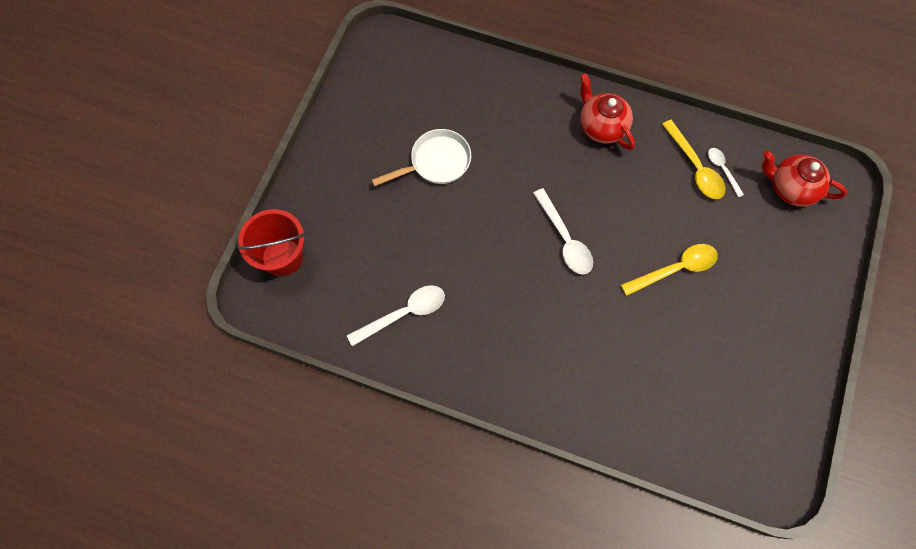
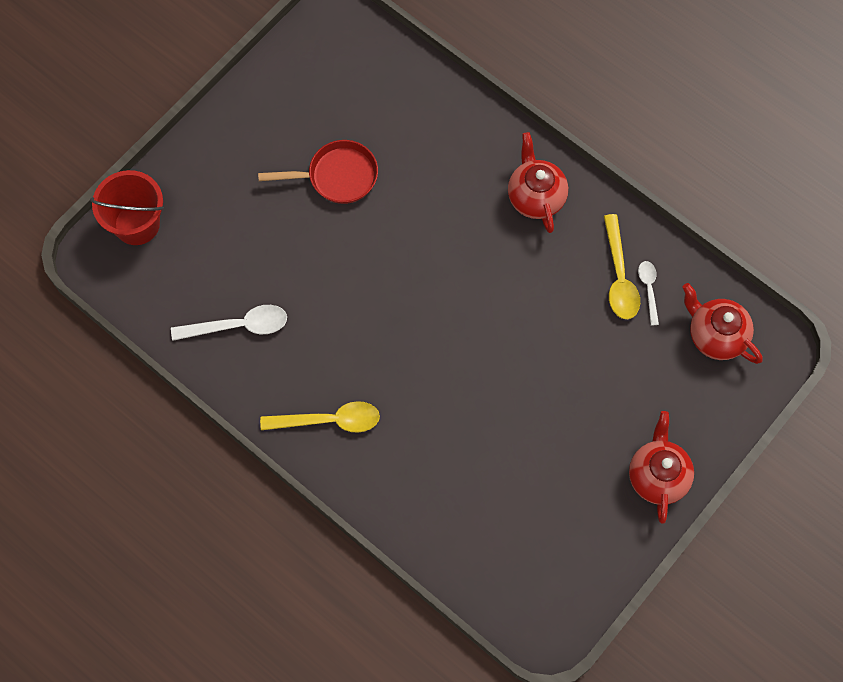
camera: 20 degrees right, 0 degrees up
(436, 162) = (337, 176): white pan -> red pan
(564, 239) = (440, 306): white spoon -> none
(675, 269) = (544, 378): yellow spoon -> yellow spoon (329, 421)
(801, 317) = (657, 476): none -> red teapot

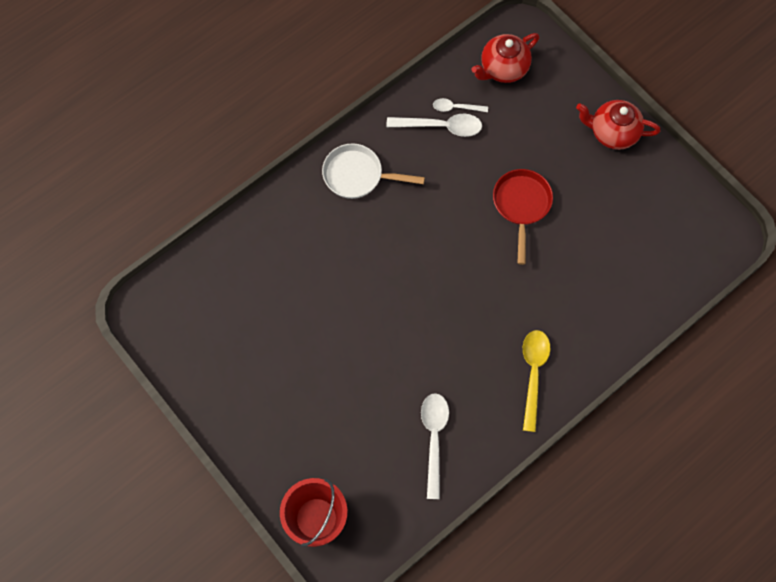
camera: 80 degrees left, 0 degrees up
(337, 176) = (305, 333): red pan -> red pan (521, 206)
(535, 197) = (358, 175): red teapot -> white pan
(619, 276) = (441, 127): yellow spoon -> white spoon

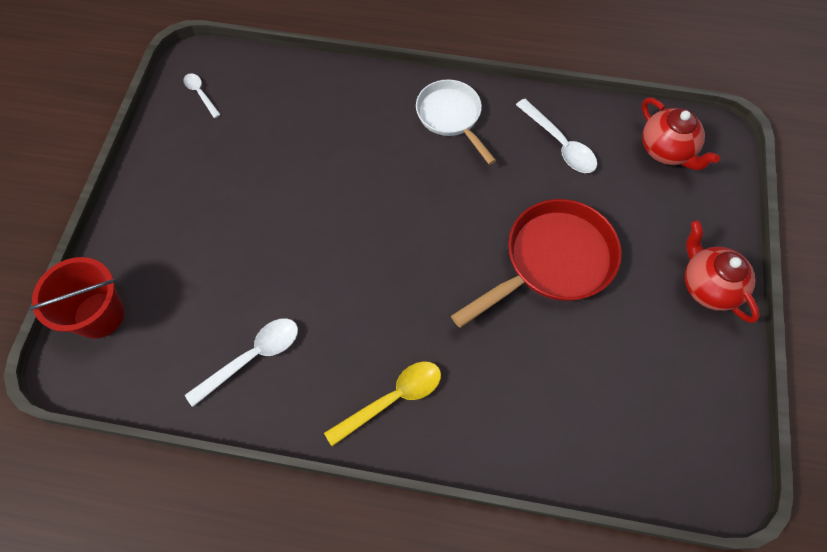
camera: 50 degrees right, 5 degrees down
(456, 107) = (590, 142): white spoon -> white spoon (200, 94)
(503, 68) = (666, 150): red teapot -> red teapot turned 135 degrees counterclockwise
(521, 206) = (552, 262): red pan -> red pan, size x1.52

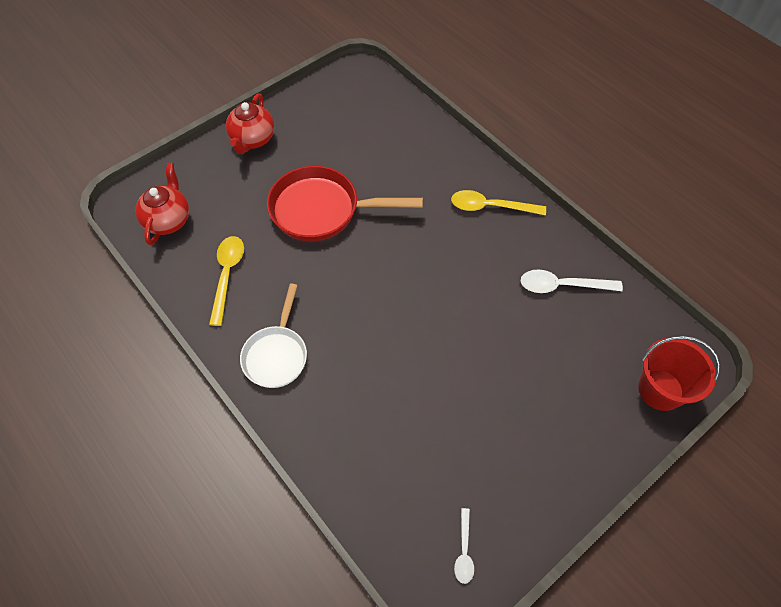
camera: 140 degrees left, 5 degrees down
(559, 144) = (227, 275): white spoon -> yellow spoon

